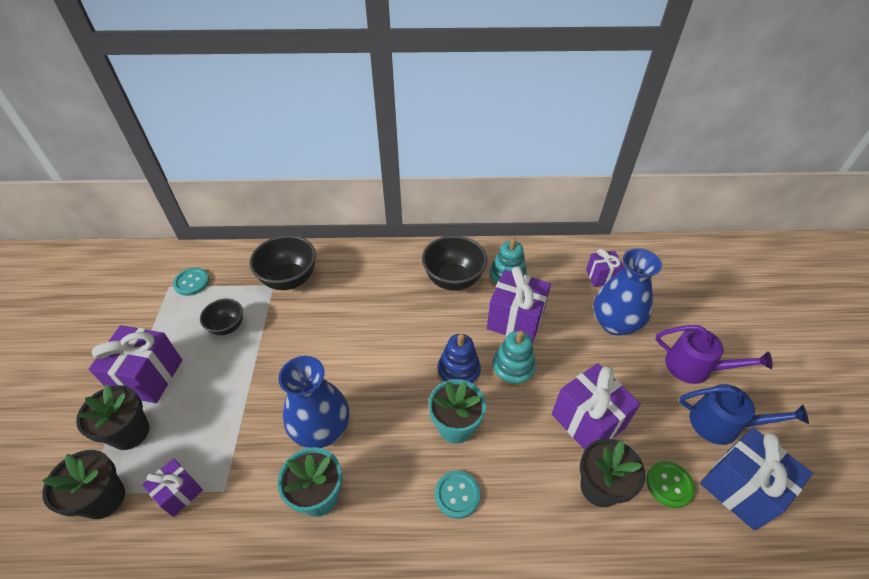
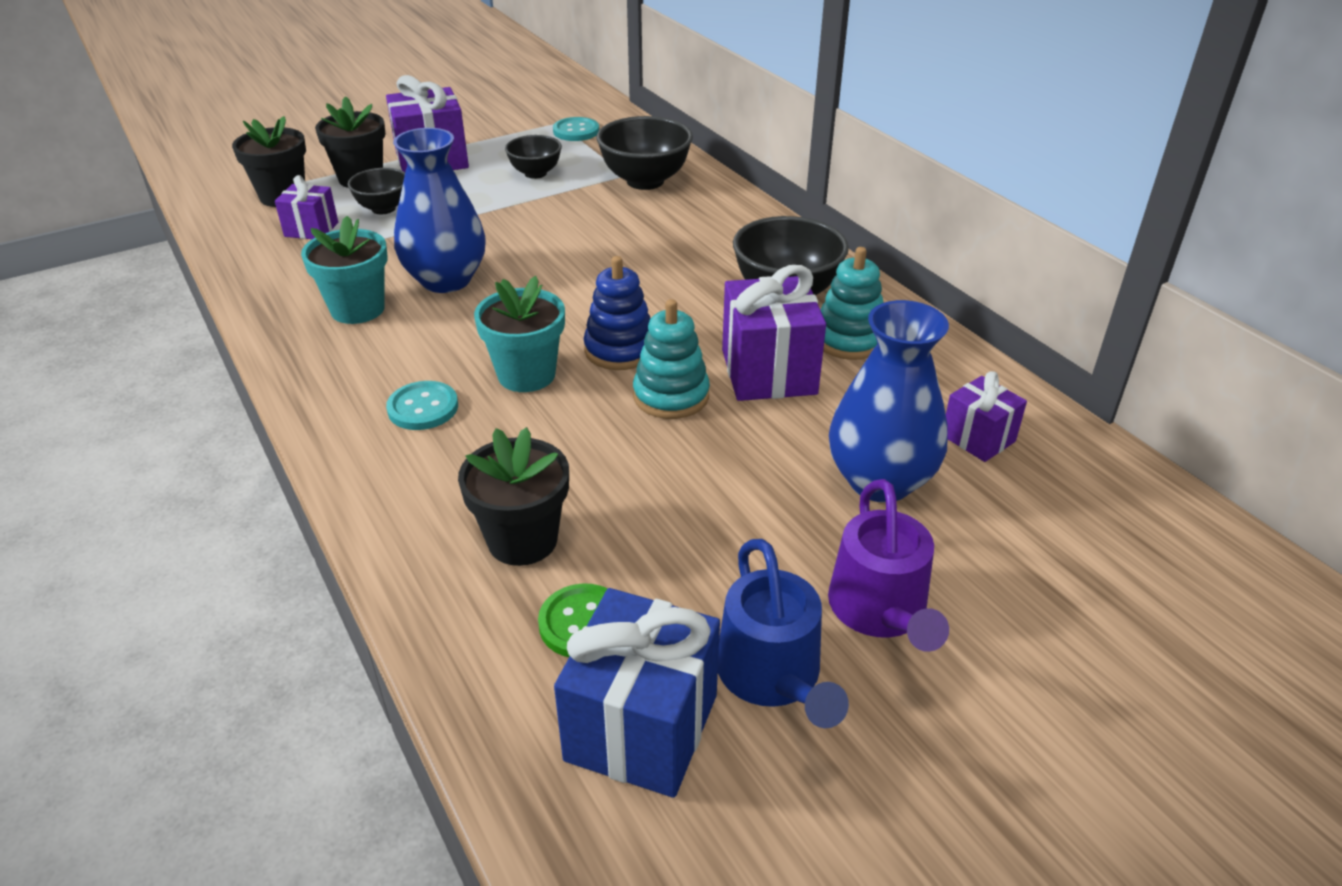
camera: 60 degrees right, 10 degrees down
(192, 433) = (383, 208): none -> black bowl
(588, 421) = (637, 498): purple gift -> none

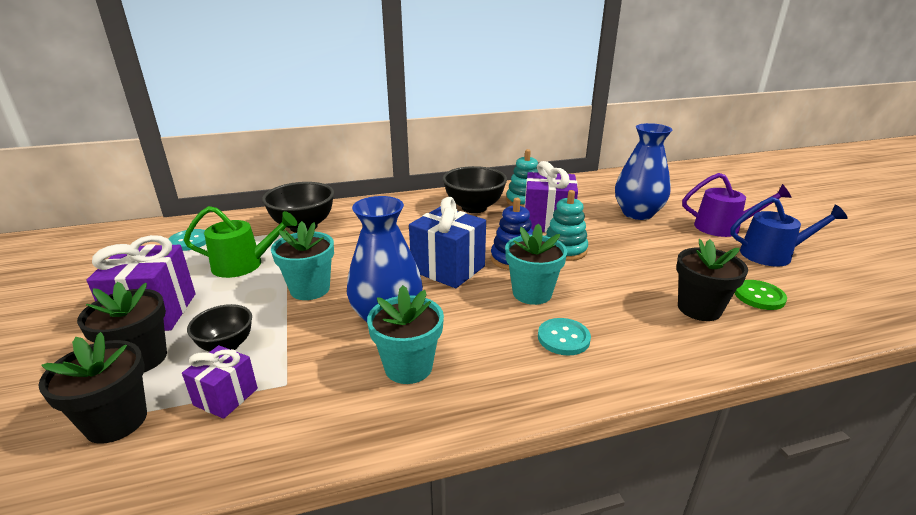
camera: 75 degrees left, 10 degrees down
(494, 222) = (310, 289): none -> turquoise flower pot
(535, 173) = (244, 264): black bowl -> green watering can
(642, 727) = (820, 288): blue gift -> blue gift (448, 269)
(978, 438) = (607, 191): purple gift -> none

